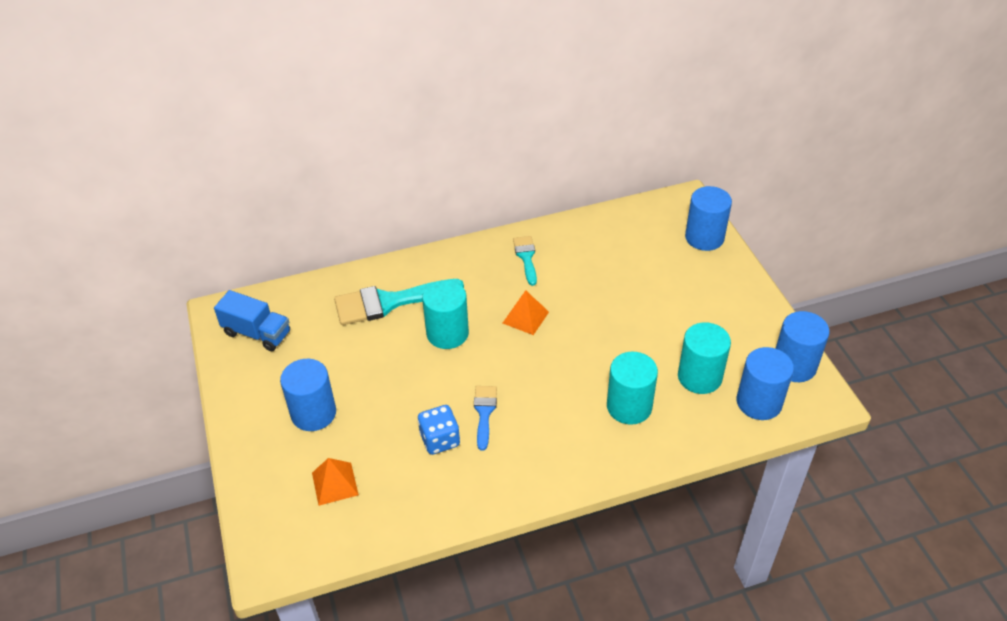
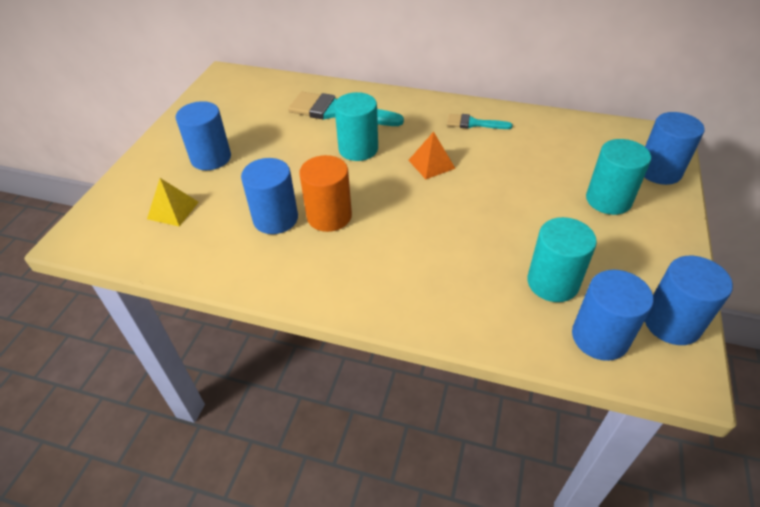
camera: 35 degrees right, 0 degrees up
(257, 333) = (231, 95): blue truck -> none
(335, 483) = (173, 210): orange pyramid -> yellow pyramid
(440, 440) = (275, 219): blue dice -> blue cylinder
(484, 412) = (329, 216): blue brush -> orange cylinder
(526, 257) = (473, 123): turquoise brush -> turquoise brush turned 105 degrees counterclockwise
(629, 406) = (458, 273): turquoise cylinder -> turquoise cylinder (608, 200)

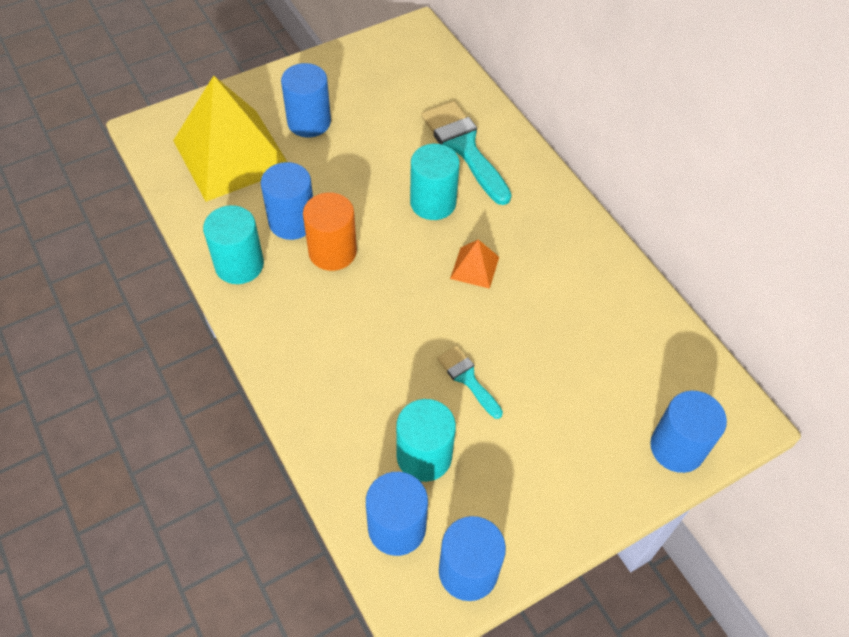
camera: 40 degrees right, 10 degrees up
(173, 210) = (232, 154): yellow pyramid -> yellow pyramid, size x2.41
(473, 123) = (570, 254): turquoise brush -> turquoise brush (467, 379)
(608, 200) = (581, 431): turquoise cylinder -> turquoise cylinder (239, 265)

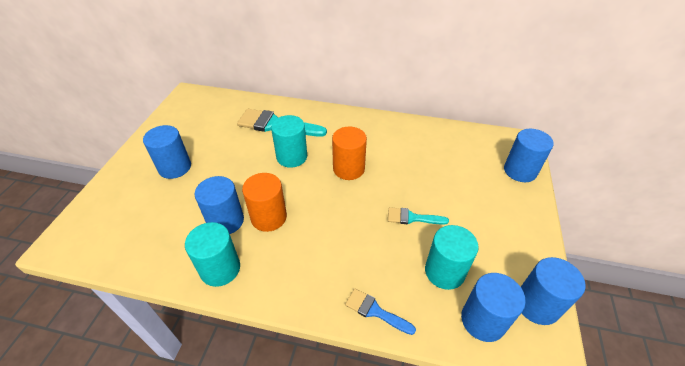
camera: 45 degrees left, 10 degrees down
(232, 154) = (142, 215): yellow pyramid -> none
(316, 424) = (375, 311): none -> blue brush
(475, 267) = (348, 169): orange pyramid -> orange cylinder

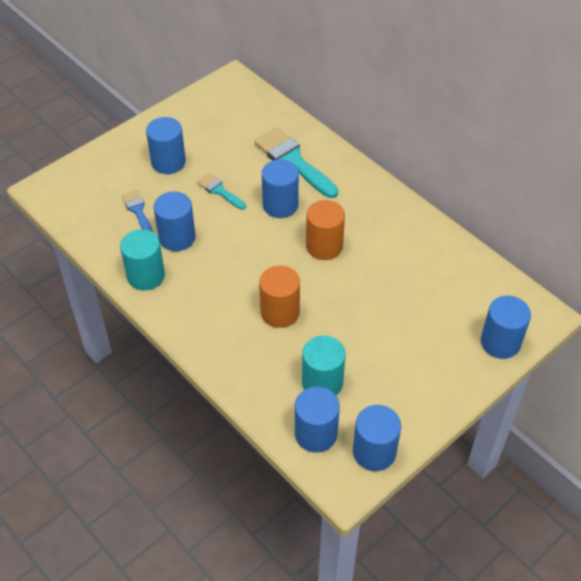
camera: 35 degrees right, 5 degrees up
(269, 217) = (214, 254): orange cylinder -> orange cylinder (280, 312)
(292, 157) = (280, 205): turquoise cylinder -> blue cylinder
(375, 311) = (237, 376): blue brush -> blue brush (137, 210)
(412, 218) = (339, 324): turquoise brush -> turquoise brush (219, 191)

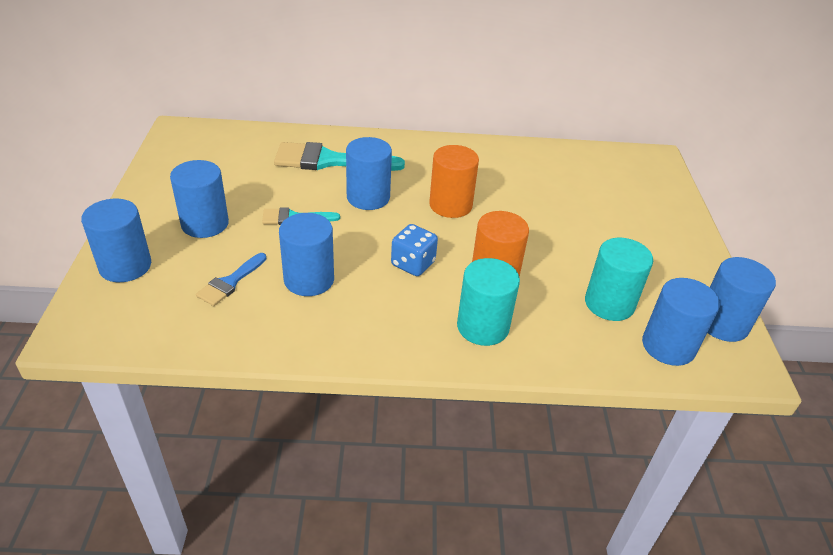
camera: 50 degrees left, 10 degrees down
(137, 210) = (230, 282): blue brush -> blue brush turned 75 degrees counterclockwise
(146, 276) = (326, 333): turquoise cylinder -> turquoise cylinder (483, 326)
(244, 269) = (413, 264): none -> blue dice
(500, 342) = (663, 190): blue cylinder -> blue cylinder (125, 266)

